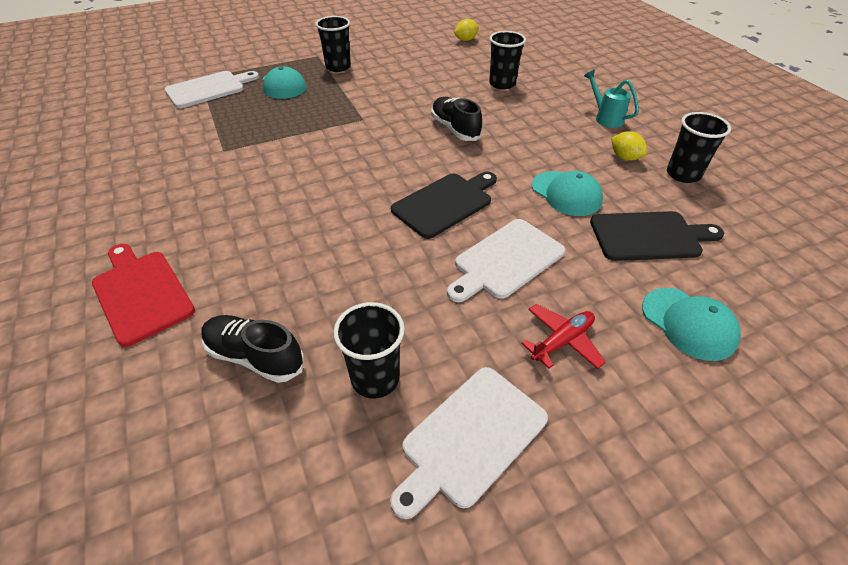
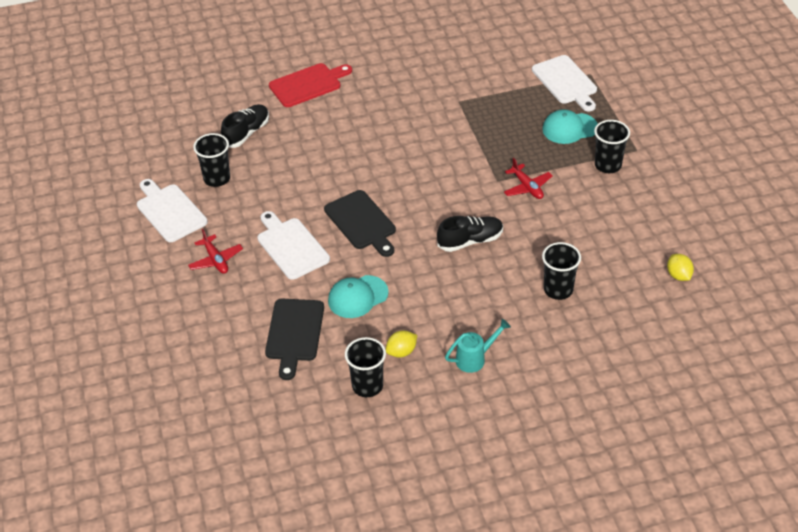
camera: 100 degrees right, 0 degrees up
(371, 103) = (527, 187): none -> red plane
(688, 323) = (209, 325): turquoise cap -> none

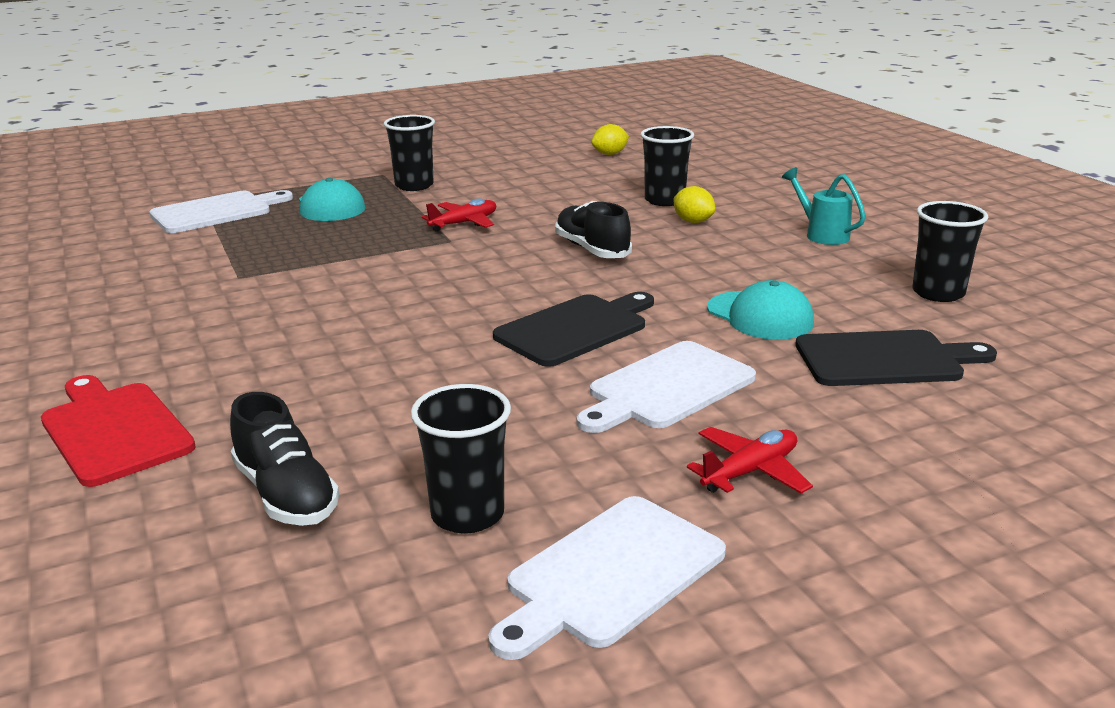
camera: 100 degrees left, 20 degrees down
(246, 133) = (286, 494): black shoe -> black shoe turned 150 degrees counterclockwise
(401, 352) = (850, 276): yellow lemon -> yellow lemon (693, 221)

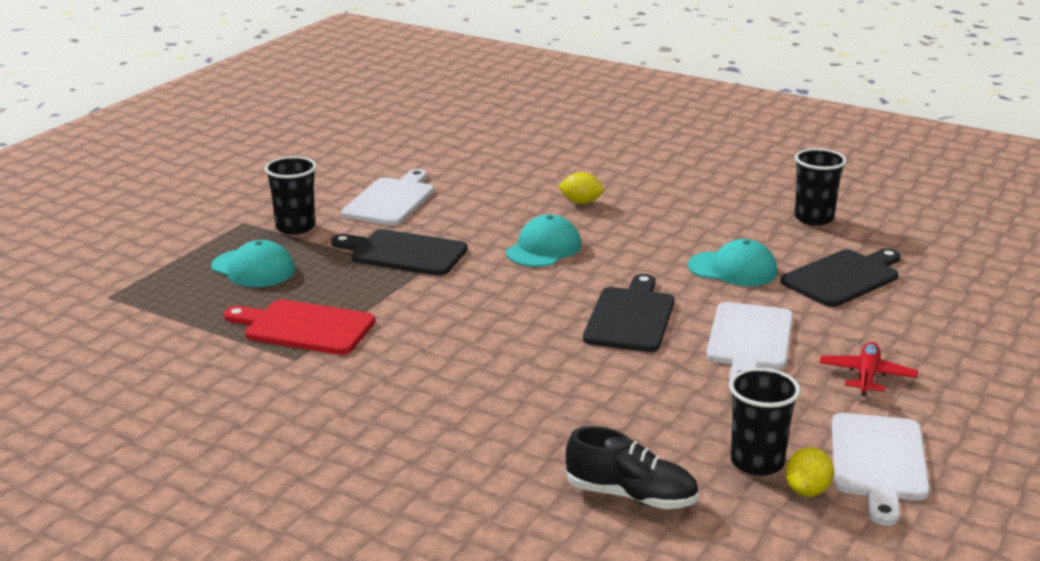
camera: 35 degrees left, 0 degrees up
(114, 430) = (432, 506): red cutting board -> red cutting board (304, 327)
(216, 212) = (149, 305): white cutting board -> white cutting board (390, 200)
(464, 223) = (404, 253): red plane -> black cutting board
(592, 249) = (543, 248): black shoe -> turquoise cap
(610, 154) = (418, 151): yellow lemon -> yellow lemon (807, 491)
(664, 200) = (531, 188): black cup -> none
(821, 234) = (684, 190): turquoise watering can -> none

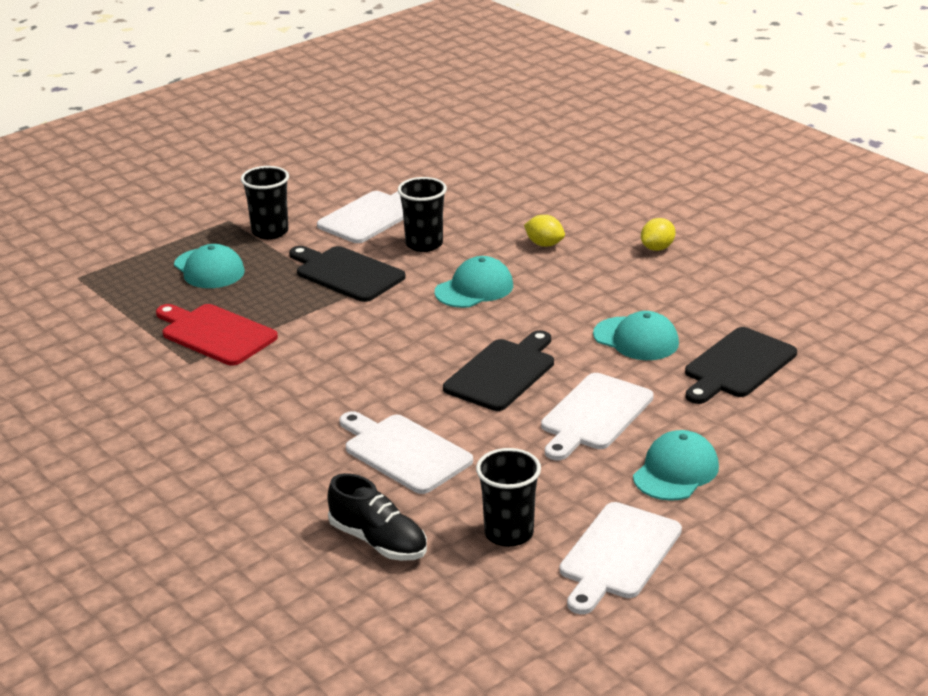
camera: 20 degrees right, 5 degrees up
(590, 405) = (404, 452): none -> white cutting board
(807, 491) = (532, 568): yellow lemon -> yellow lemon (657, 248)
(813, 218) = (761, 296): black cup -> black cup (424, 244)
(843, 277) = (737, 366): black cutting board -> black cutting board turned 150 degrees clockwise
(867, 376) = (675, 471): red plane -> turquoise cap

